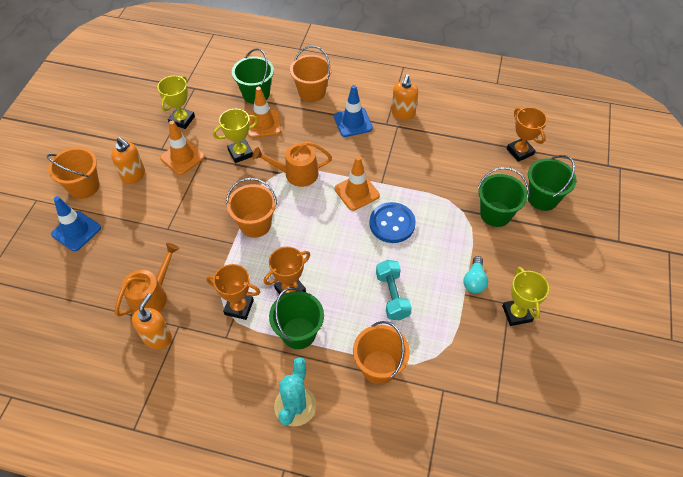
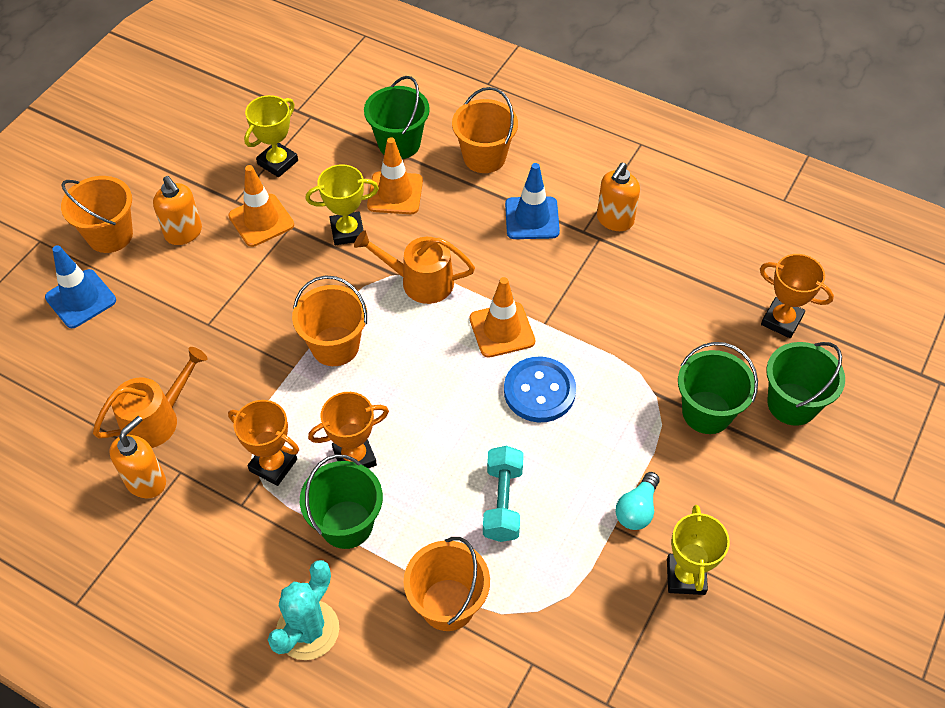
camera: 15 degrees right, 0 degrees up
(520, 151) = (781, 320): orange trophy -> orange trophy turned 45 degrees counterclockwise

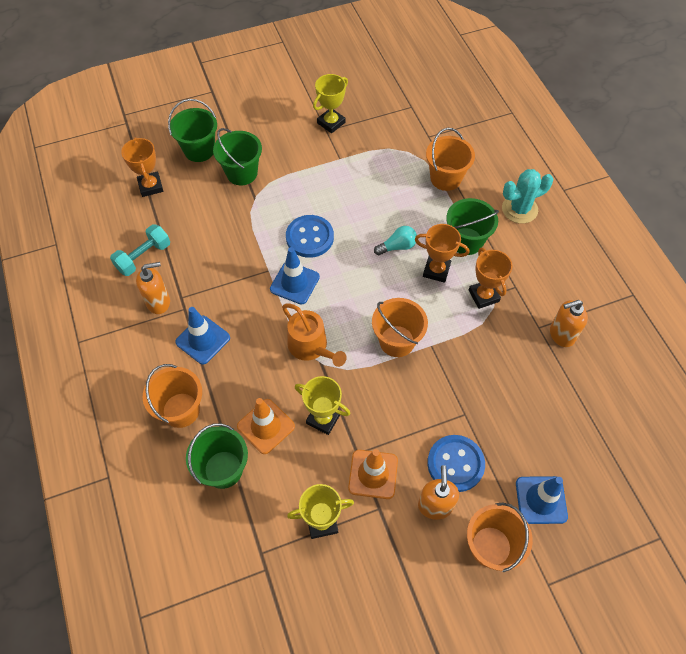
camera: 140 degrees left, 5 degrees up
(156, 419) = (535, 369): orange watering can -> none
(187, 276) = (455, 464): none -> blue button
(502, 330) = (294, 283): orange traffic cone -> blue traffic cone
(502, 502) = (381, 201): turquoise dumbbell -> turquoise dumbbell (143, 257)
(637, 509) = (322, 158): turquoise light bulb -> turquoise light bulb (397, 246)

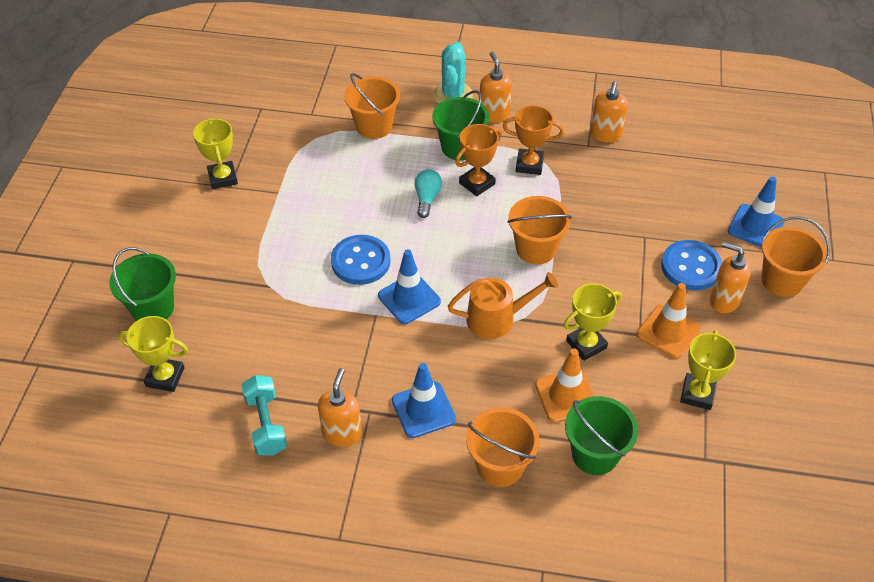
camera: 60 degrees left, 10 degrees down
(150, 186) = (165, 377): orange trophy -> yellow trophy
(242, 173) = (223, 283): green bucket -> none
(520, 246) = (494, 114): none -> orange soap dispenser

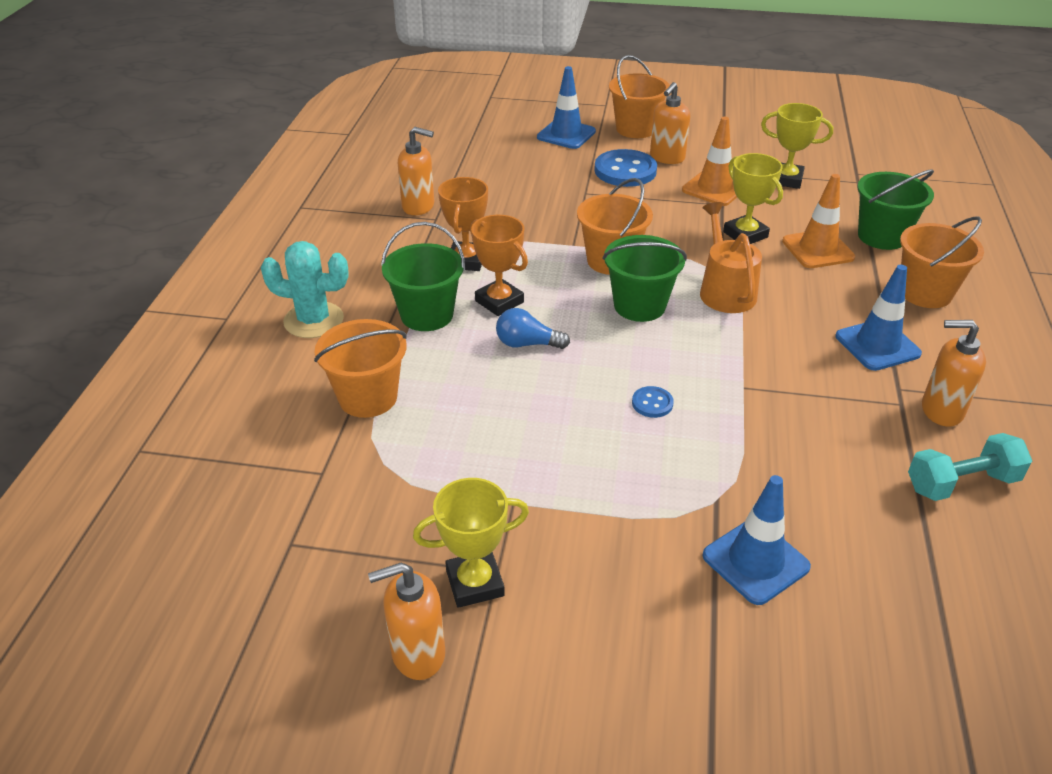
camera: 90 degrees left, 10 degrees down
(153, 308) = (798, 651): green bucket -> green bucket (639, 306)
(165, 377) = (932, 613): yellow trophy -> none
(360, 261) = (652, 403): blue button -> blue button, size x0.48
(409, 299) = (710, 358): blue traffic cone -> blue traffic cone (755, 561)
(427, 198) = (527, 344): turquoise light bulb -> blue light bulb
(494, 114) = (365, 285): orange soap dispenser -> orange soap dispenser (417, 653)

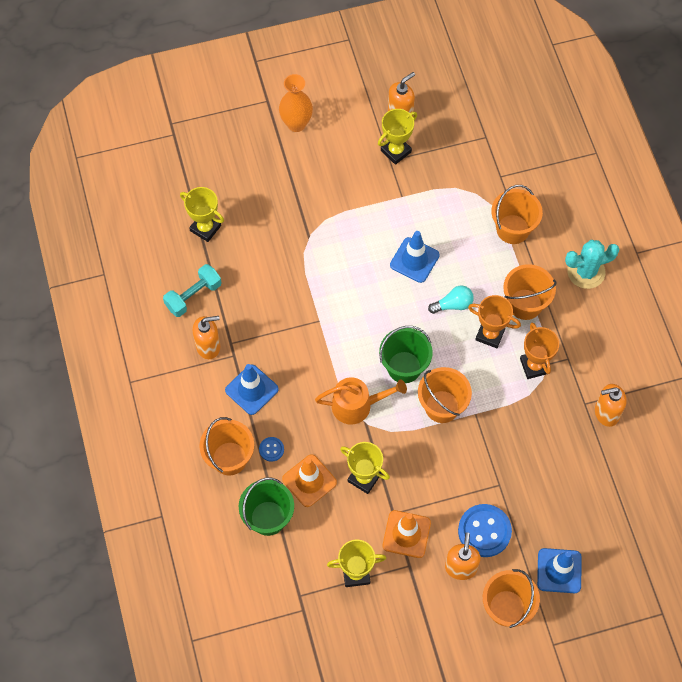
camera: 155 degrees right, 25 degrees up
(427, 315) = (525, 304): green bucket -> orange bucket
(527, 344) = (453, 305): blue light bulb -> turquoise light bulb
(652, 403) = (363, 287): blue button -> blue button (271, 449)
(658, 727) = (296, 124): none -> orange vase
(725, 291) = (357, 405): orange watering can -> orange watering can turned 60 degrees counterclockwise
(755, 561) = (281, 210): blue traffic cone -> blue traffic cone (414, 260)
(924, 584) = (205, 228): none -> yellow trophy

